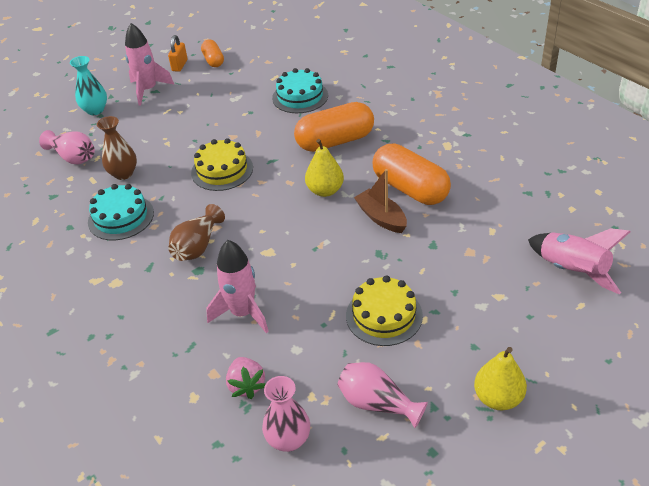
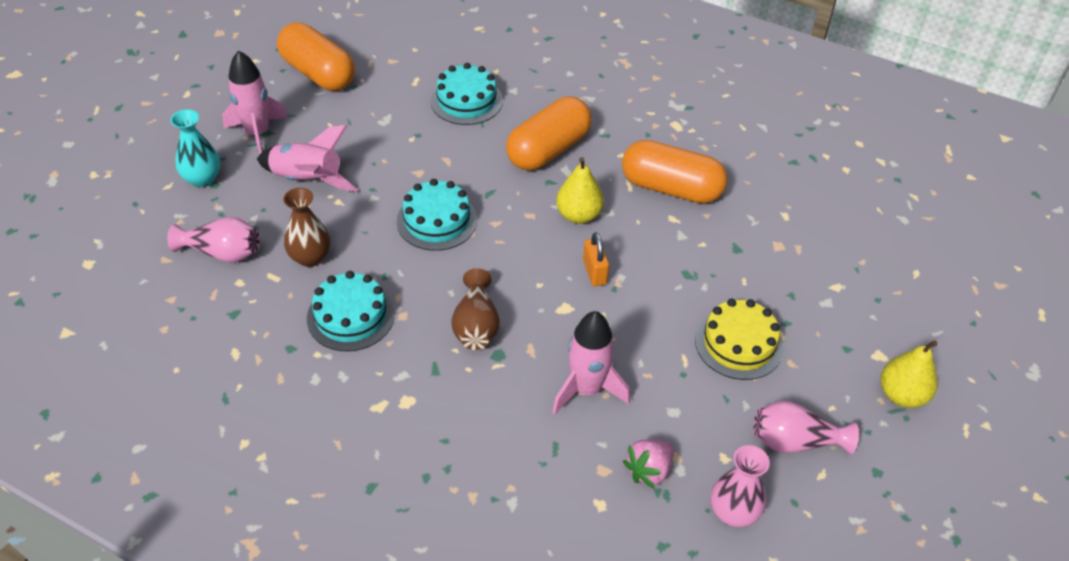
camera: 30 degrees left, 5 degrees up
(179, 65) = (276, 89): orange padlock -> orange padlock (594, 272)
(213, 60) = (318, 73): orange capsule -> orange capsule, size x1.84
(222, 170) = (437, 220): yellow cake -> turquoise cake
(246, 385) = (649, 470): pink strawberry -> pink strawberry turned 90 degrees clockwise
(381, 217) = (662, 231): brown boat -> none
(572, 271) = (887, 238): pink rocket -> pink rocket (307, 180)

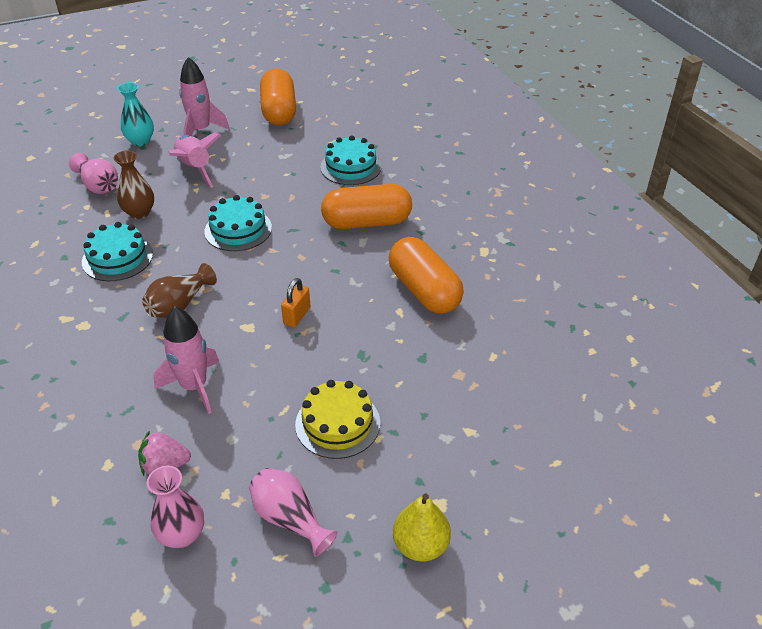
camera: 40 degrees right, 5 degrees down
(578, 215) = (334, 273): yellow pear -> none

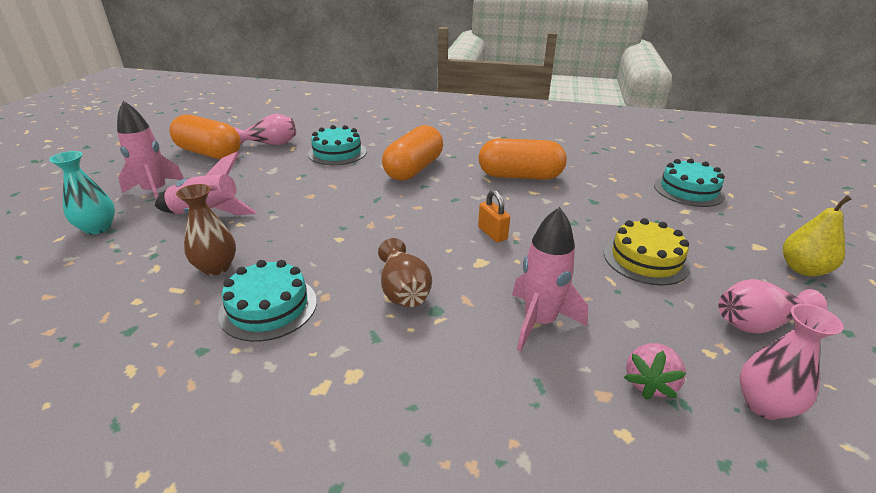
camera: 55 degrees left, 10 degrees down
(98, 186) = (117, 279): pink vase -> pink vase (271, 144)
(238, 229) = (337, 222): turquoise cake -> turquoise cake (688, 190)

